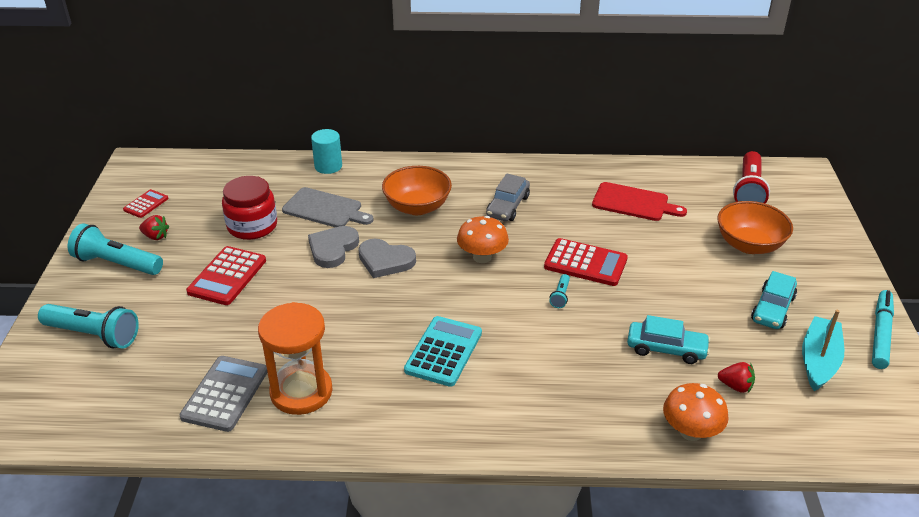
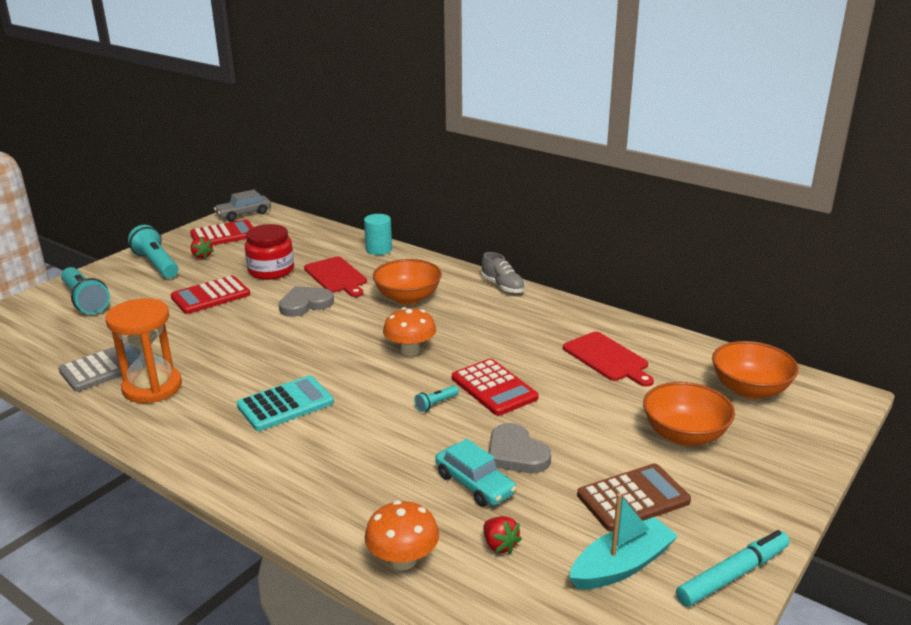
camera: 35 degrees right, 10 degrees down
(146, 204) = (223, 235): red calculator -> red calculator, size x1.75
(325, 209) = (336, 276): grey cutting board -> red cutting board
(385, 261) = (331, 325): grey heart -> grey heart (516, 453)
(482, 166) = (502, 286): none -> grey shoe
(507, 206) = (484, 322): grey car -> grey car (244, 214)
(748, 190) = (750, 389): red flashlight -> orange bowl
(772, 309) = (633, 498): turquoise car -> brown calculator

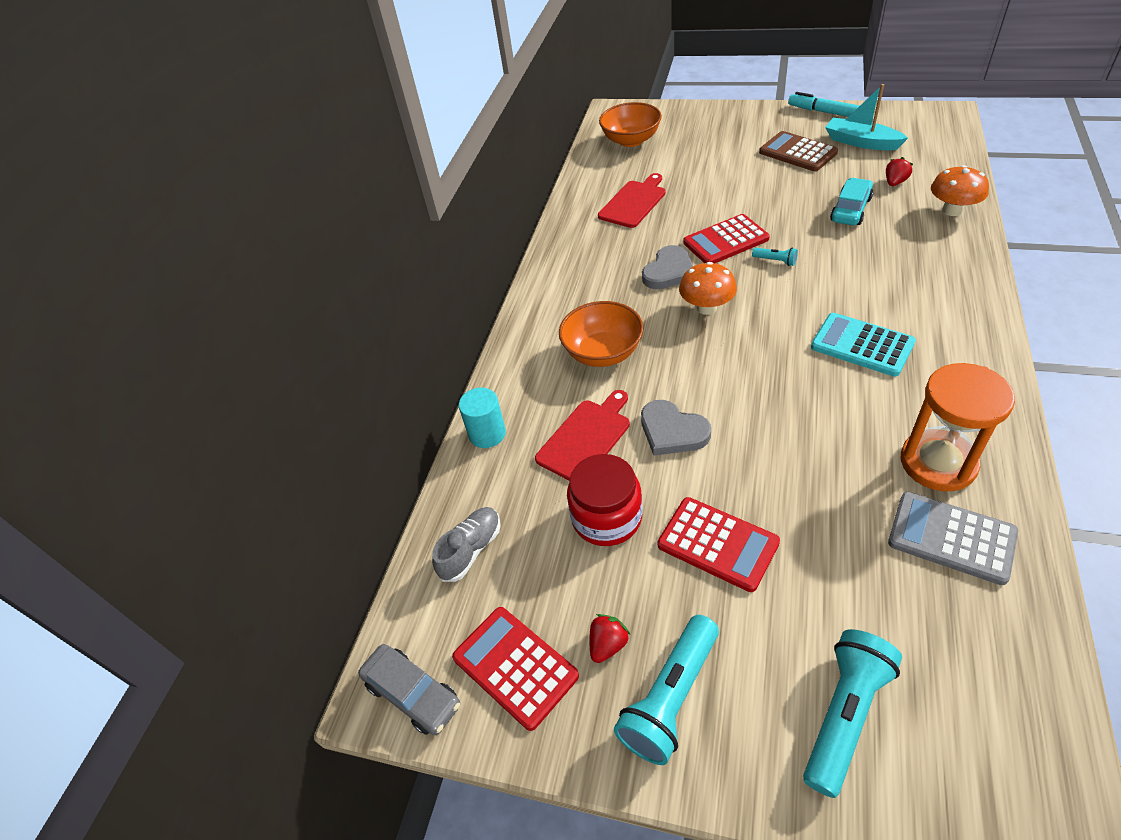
camera: 105 degrees left, 20 degrees up
(494, 388) = (725, 241): red calculator -> red calculator turned 150 degrees counterclockwise
(502, 286) = (536, 296): grey shoe -> grey shoe (471, 550)
(516, 453) = (799, 205): grey heart -> grey heart (669, 271)
(684, 435) = (710, 151): orange bowl -> none

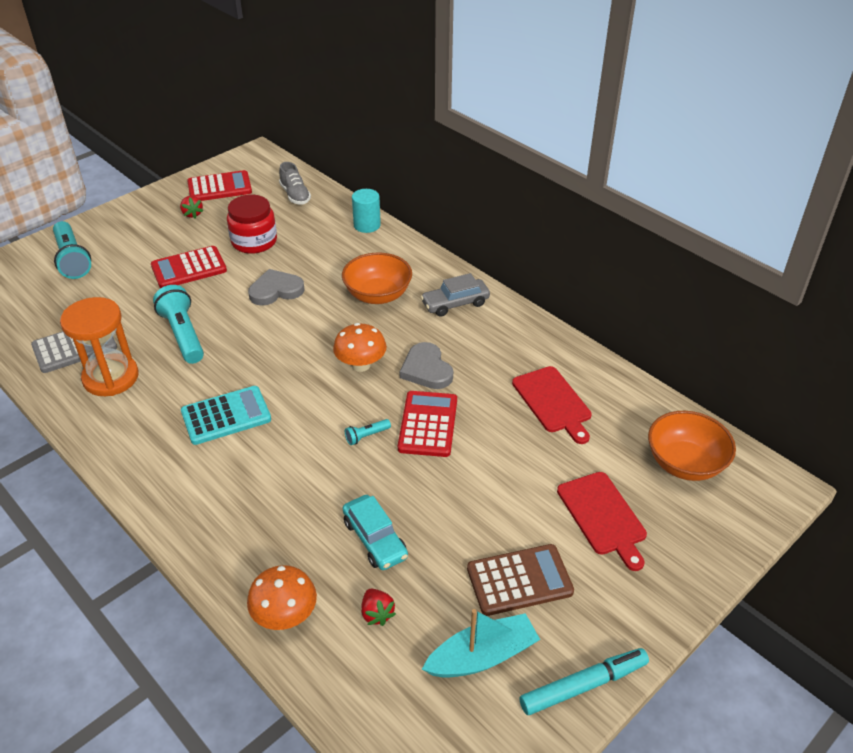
camera: 115 degrees right, 5 degrees down
(413, 694) = (246, 160): grey car -> grey car (455, 303)
(585, 438) = (315, 257): red cutting board -> red cutting board (603, 516)
(670, 697) = (147, 220): turquoise flashlight -> turquoise flashlight (183, 335)

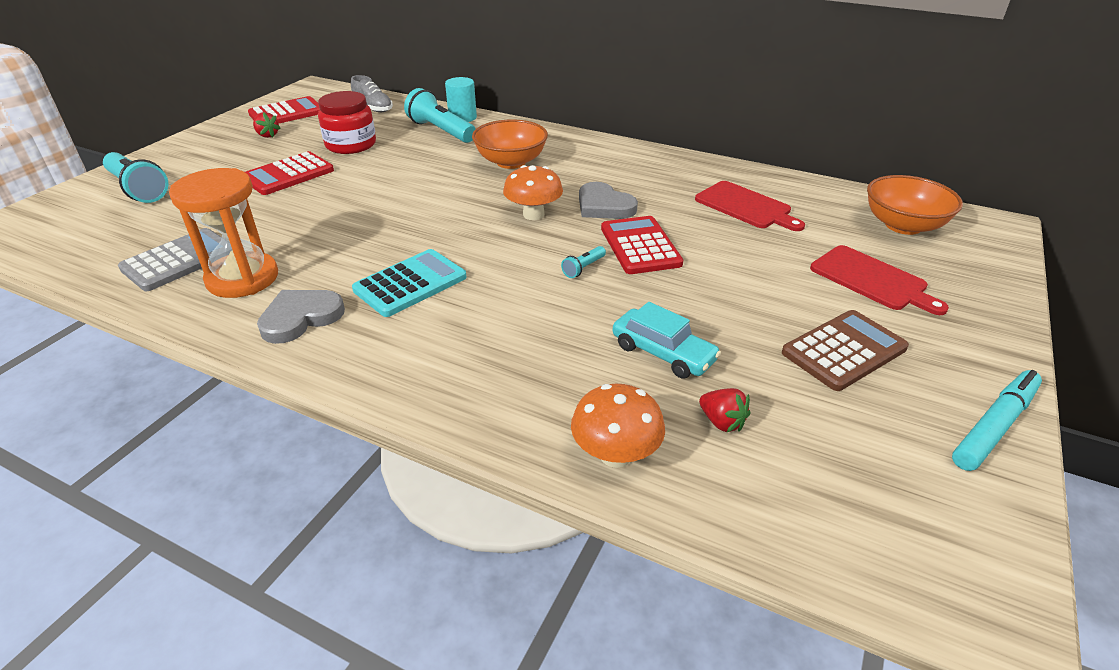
camera: 20 degrees left, 5 degrees down
(183, 335) = (314, 226): turquoise flashlight -> turquoise flashlight (441, 131)
(276, 290) = (399, 175): grey heart -> grey heart (300, 318)
(455, 303) = (592, 156): grey car -> none
(482, 656) = (869, 430): turquoise boat -> none

